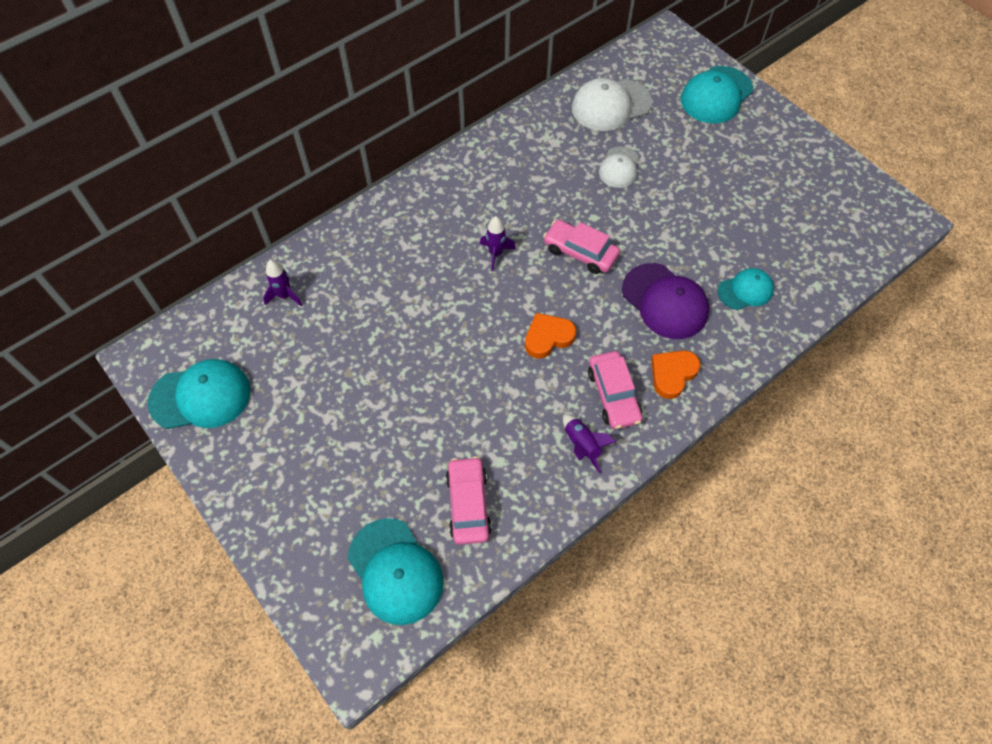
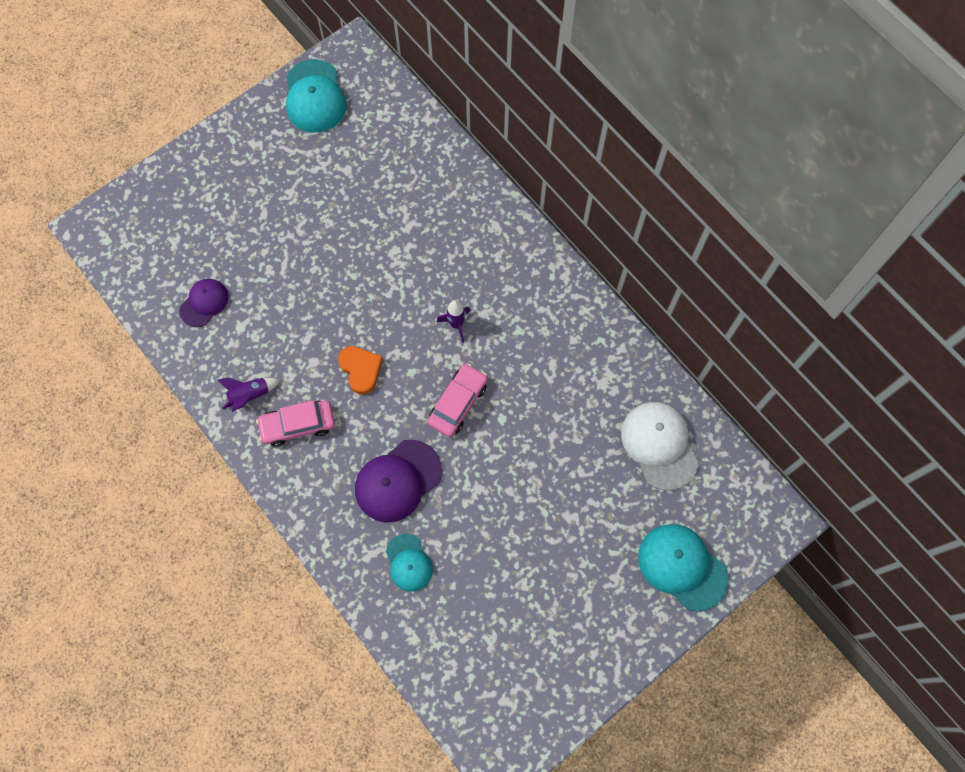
camera: 90 degrees right, 10 degrees up
(285, 296) = (412, 148): purple rocket -> none
(395, 571) = (154, 251): turquoise cap -> none
(468, 504) = (204, 303): pink car -> purple cap
(619, 167) = (569, 448): white cap -> none
(672, 374) = (316, 480): orange heart -> none

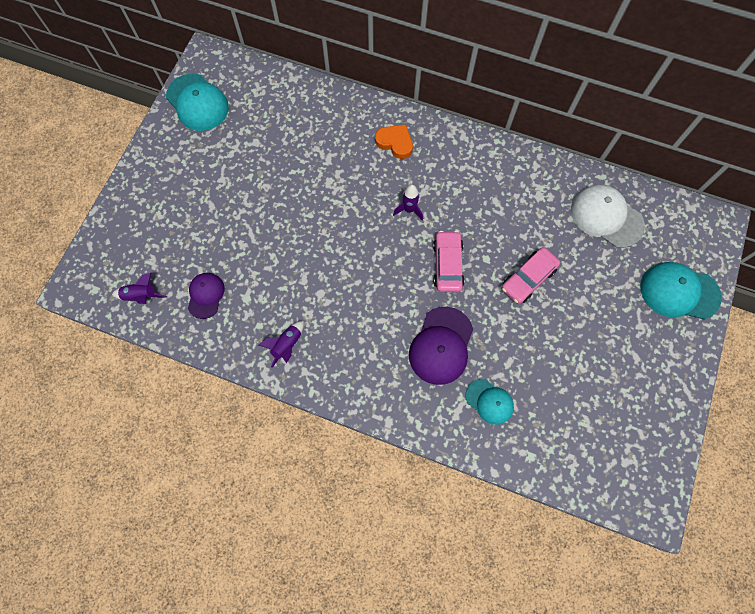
camera: 30 degrees left, 0 degrees up
(144, 270) = (141, 296): none -> purple rocket
(298, 425) = (338, 347): pink car -> pink car (528, 278)
(361, 370) = (360, 280): orange heart -> orange heart (395, 142)

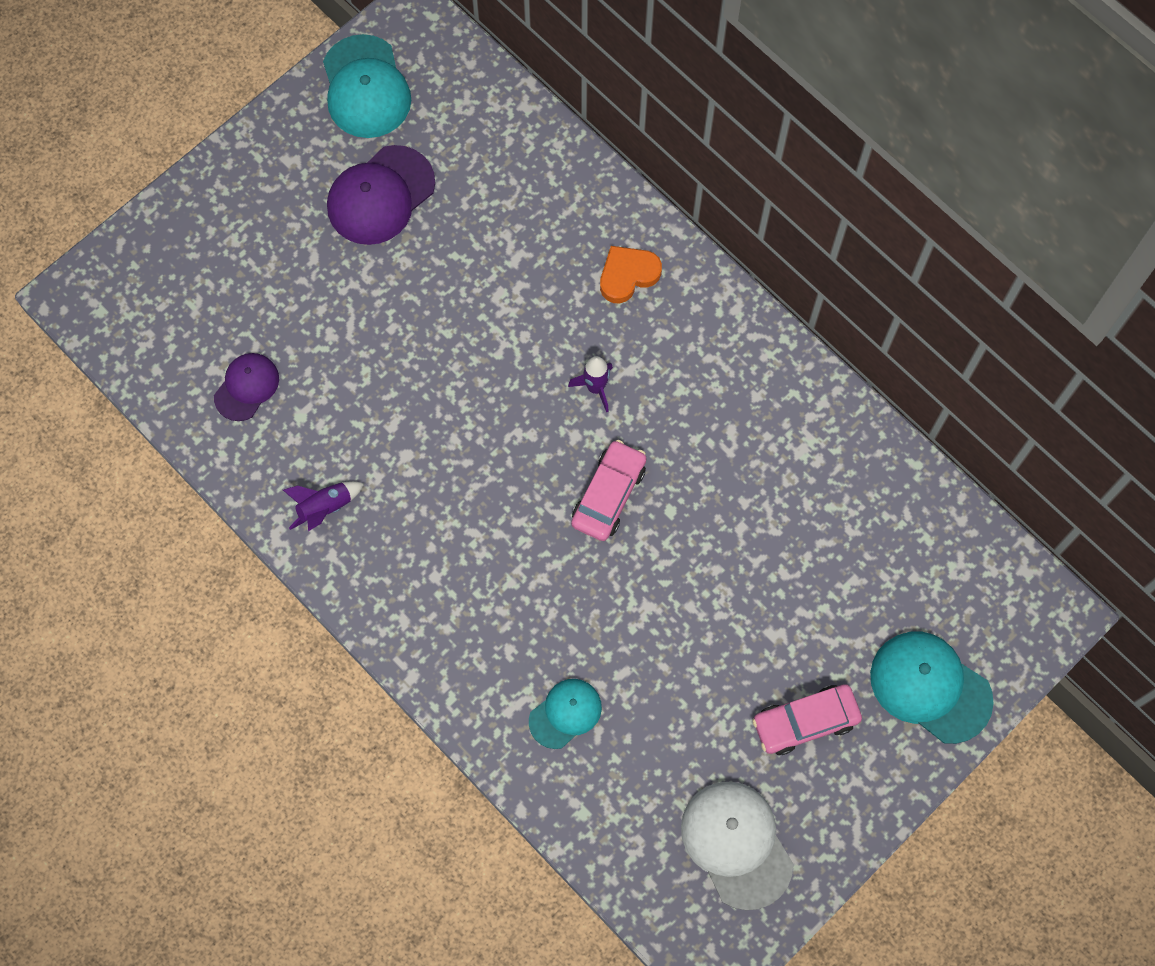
camera: 25 degrees right, 0 degrees up
(141, 296) = (159, 349): purple rocket -> none
(395, 142) = (628, 275): orange heart -> orange heart turned 90 degrees counterclockwise
(441, 346) = (538, 606): purple cap -> purple cap (380, 195)
(489, 401) = (565, 713): turquoise cap -> turquoise cap turned 105 degrees counterclockwise
(528, 278) = (716, 567): pink car -> pink car (805, 721)
(606, 217) = (885, 528): white cap -> white cap (736, 844)

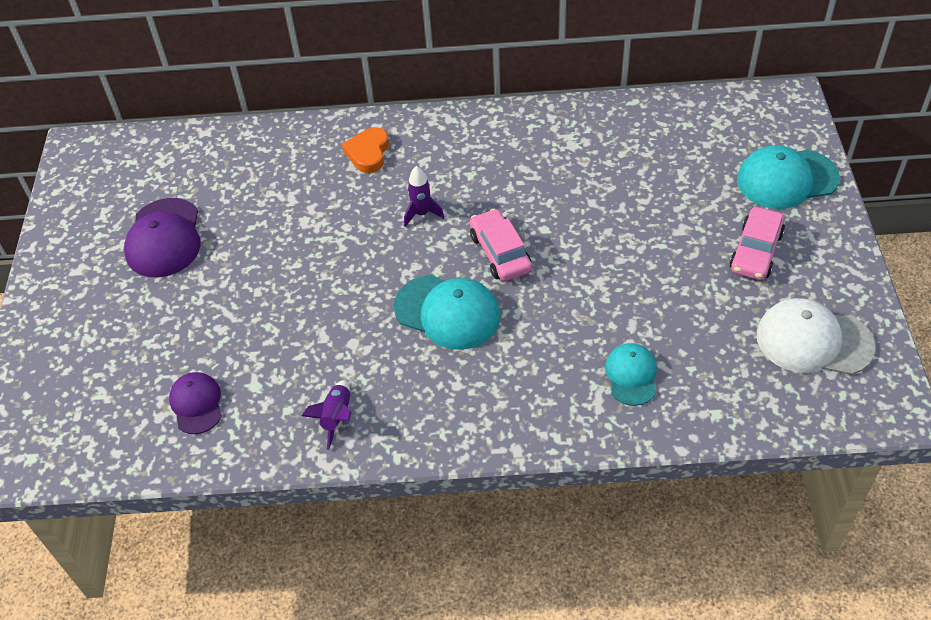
camera: 45 degrees left, 20 degrees down
(366, 87) = (87, 199): turquoise cap -> turquoise cap (447, 312)

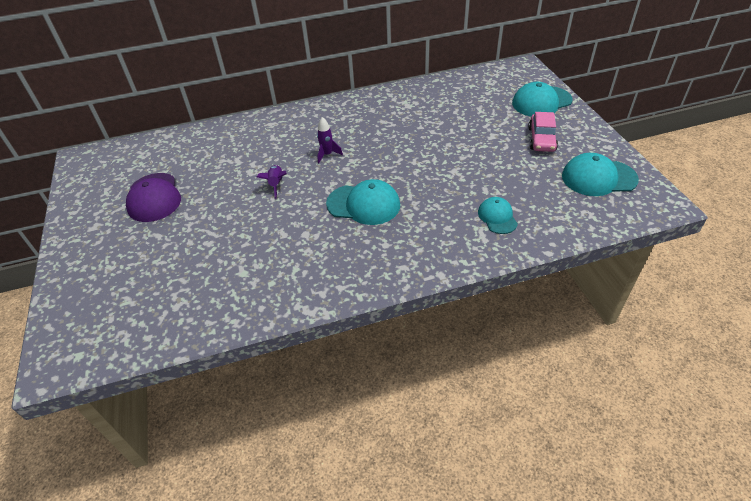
camera: 15 degrees left, 5 degrees down
(196, 404) = (202, 293): purple cap -> none
(336, 417) = (308, 280): purple rocket -> purple rocket (276, 184)
(368, 153) = (281, 129): orange heart -> none
(500, 253) = (386, 166): pink car -> none
(813, 340) = (598, 178): white cap -> turquoise cap

